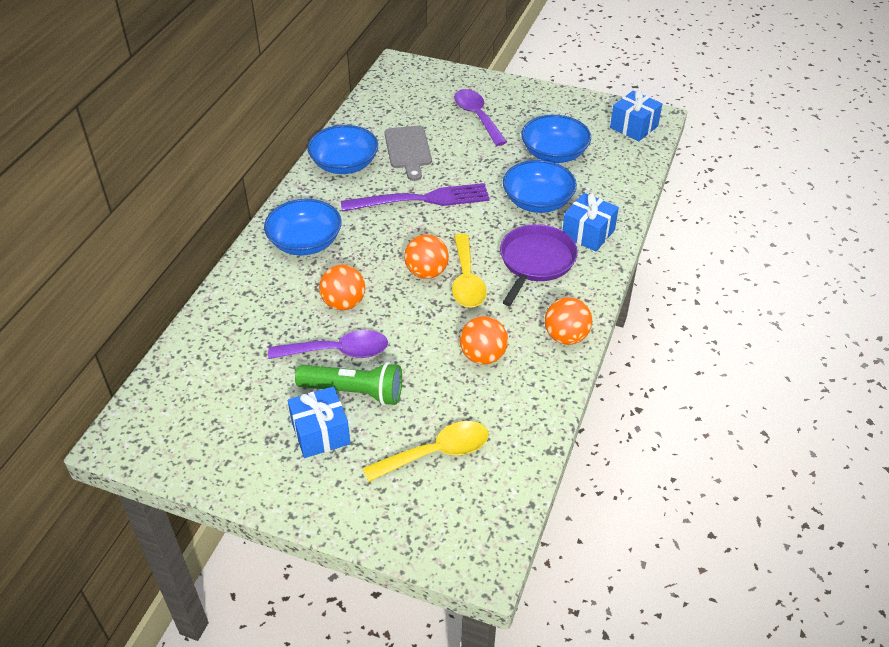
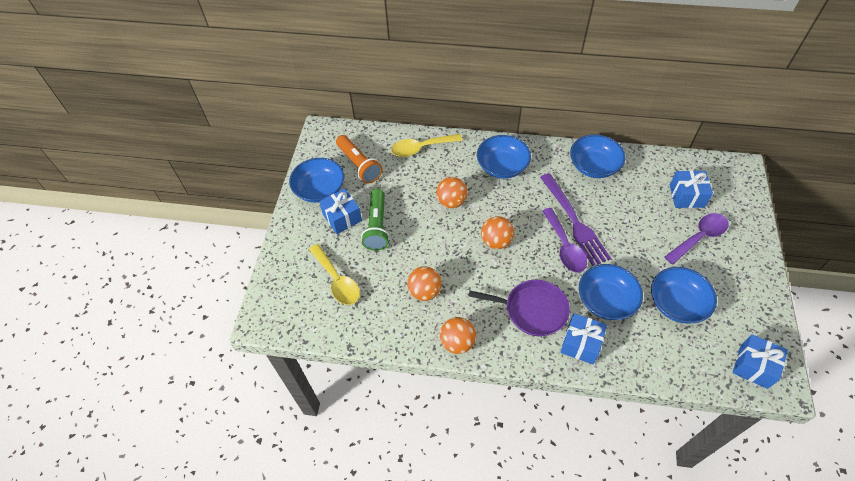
camera: 80 degrees right, 10 degrees up
(222, 398) = (359, 165): none -> orange flashlight
(249, 457) = (320, 189): none -> blue bowl
(337, 351) = (408, 209): purple spoon -> purple spoon (564, 247)
(408, 150) = (630, 200): grey cutting board -> none
(420, 110) = (686, 196): none -> blue gift
(466, 280) = (496, 267): yellow spoon -> yellow spoon (421, 148)

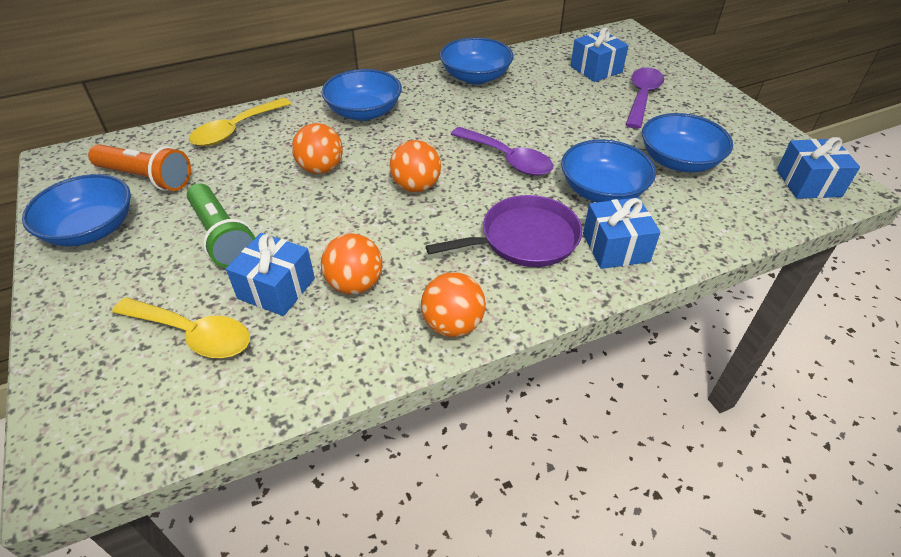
camera: 35 degrees left, 10 degrees down
(342, 217) = (154, 249): blue gift -> blue gift (276, 288)
(575, 222) = (499, 132): purple fork -> none

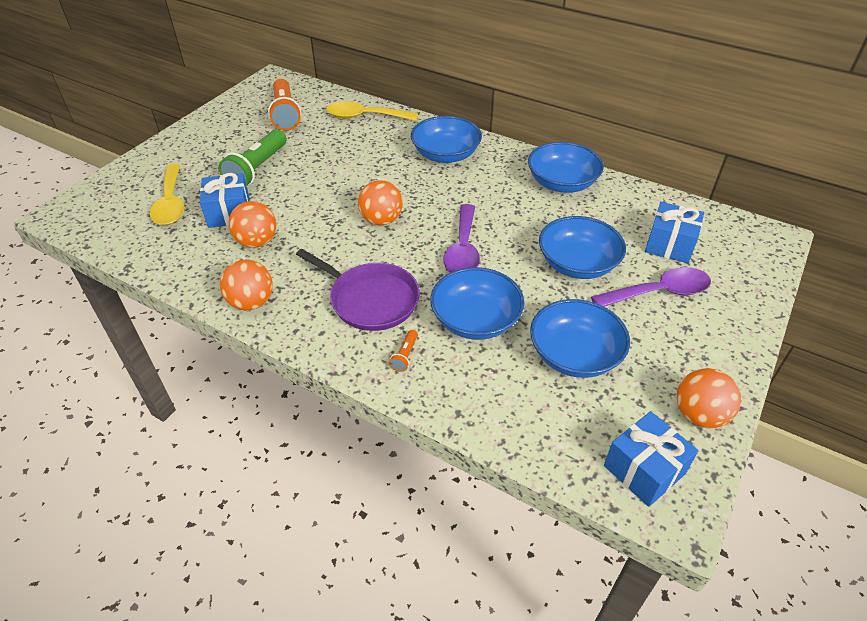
camera: 55 degrees right, 0 degrees up
(91, 229) = (226, 123): blue bowl -> blue bowl (577, 264)
(321, 169) = (359, 170): orange ball -> orange ball (699, 415)
(615, 247) = (405, 355): blue gift -> orange flashlight

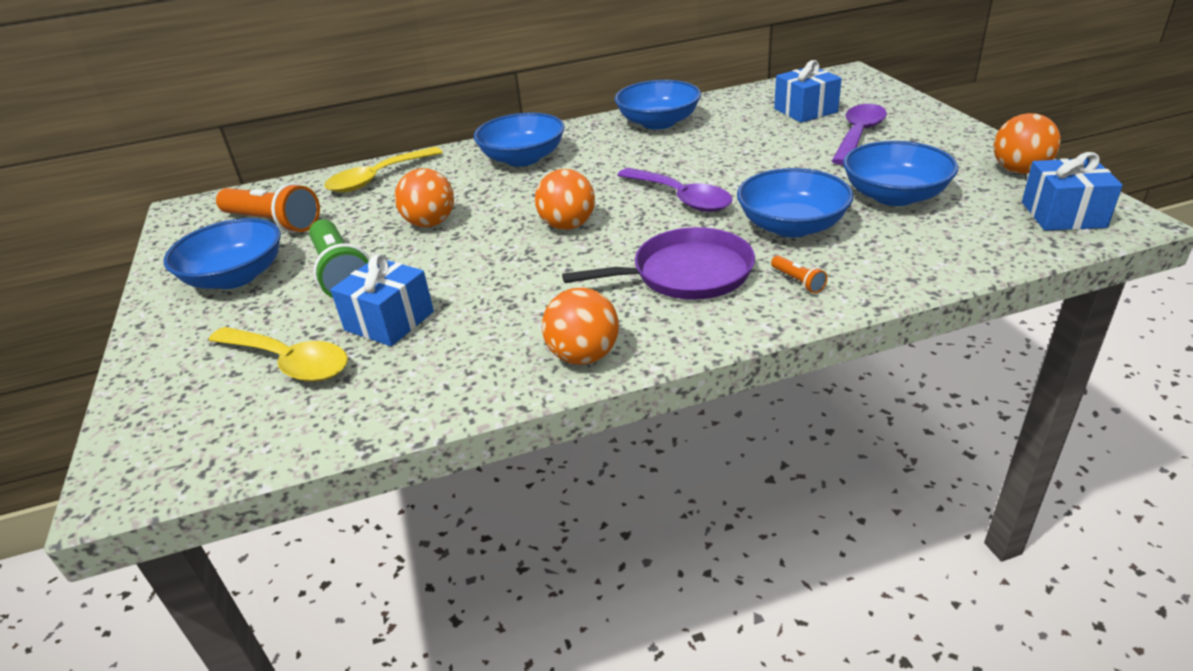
camera: 45 degrees left, 10 degrees down
(257, 242) = (478, 317): orange ball -> orange ball (430, 223)
(577, 264) = (777, 154): blue bowl -> blue bowl (236, 277)

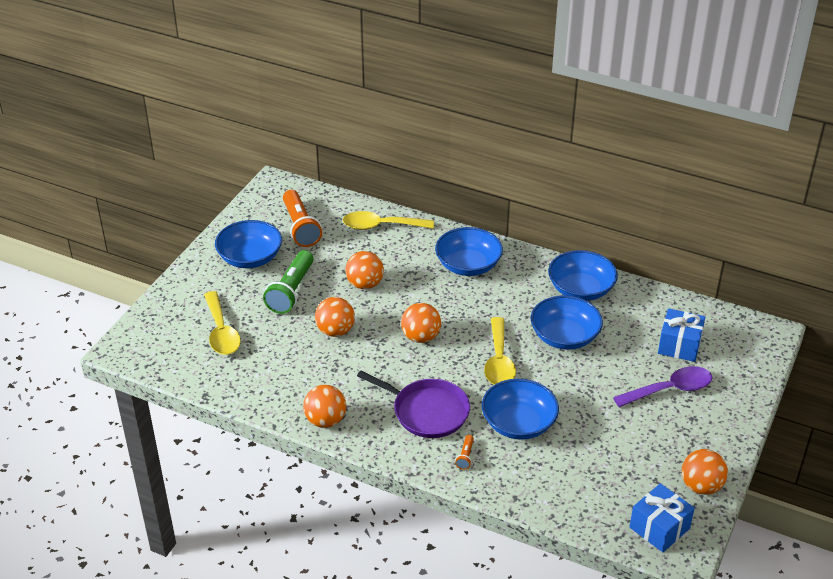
camera: 40 degrees right, 5 degrees up
(389, 321) = (279, 338): blue gift -> none
(457, 274) = (335, 331): none -> orange ball
(680, 198) = (499, 361): purple spoon -> yellow spoon
(894, 196) = (602, 447): blue bowl -> blue bowl (564, 336)

